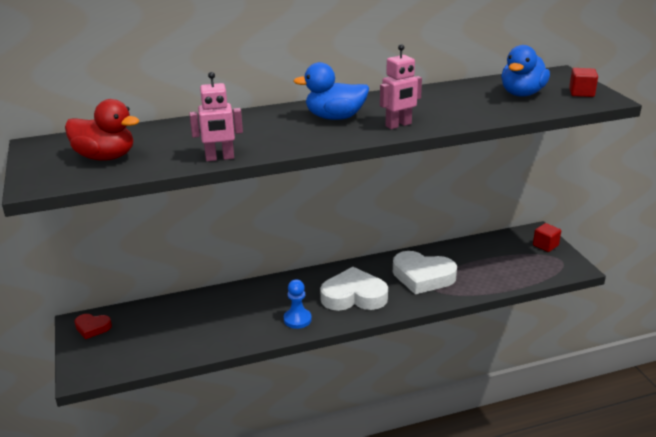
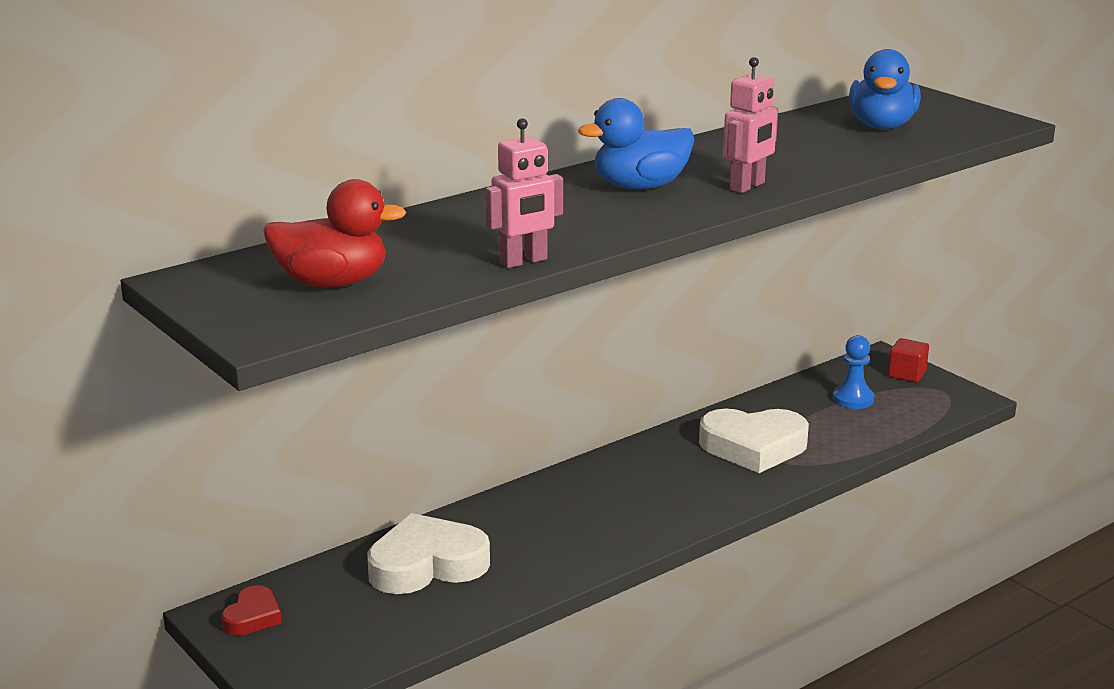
camera: 20 degrees left, 5 degrees down
(92, 328) = (252, 617): red heart -> red heart turned 60 degrees counterclockwise
(297, 319) = (599, 540): blue pawn -> blue pawn (853, 399)
(354, 296) = (665, 492): white heart -> white heart (427, 565)
(581, 93) = (962, 117): red cube -> none

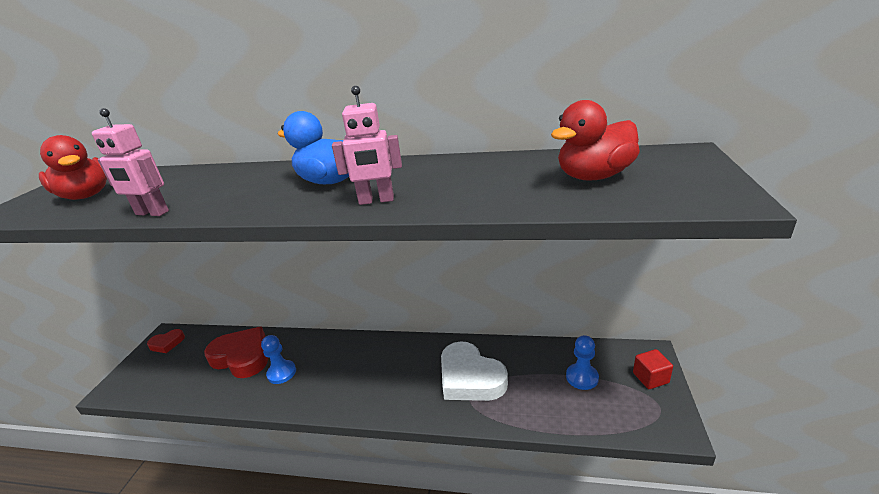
camera: 50 degrees right, 5 degrees up
(427, 565) = (242, 357): white heart -> red heart
(524, 547) = (281, 373): none -> blue pawn
(882, 126) = (594, 176): blue duck -> red duck

